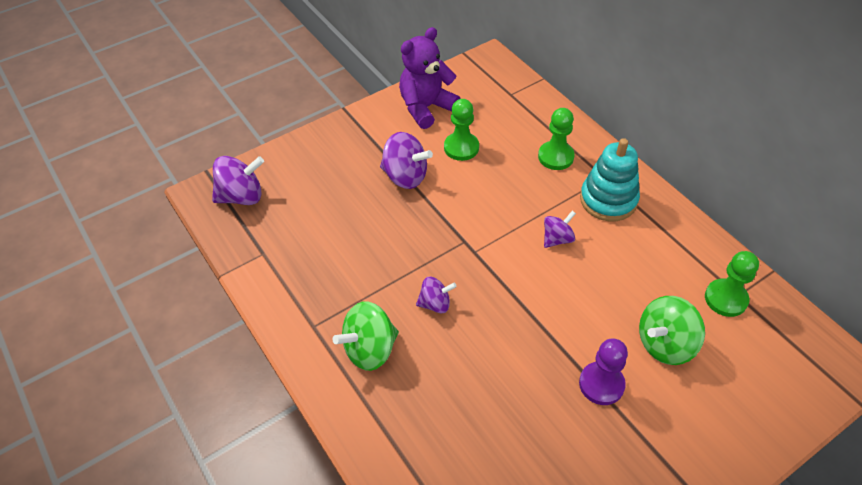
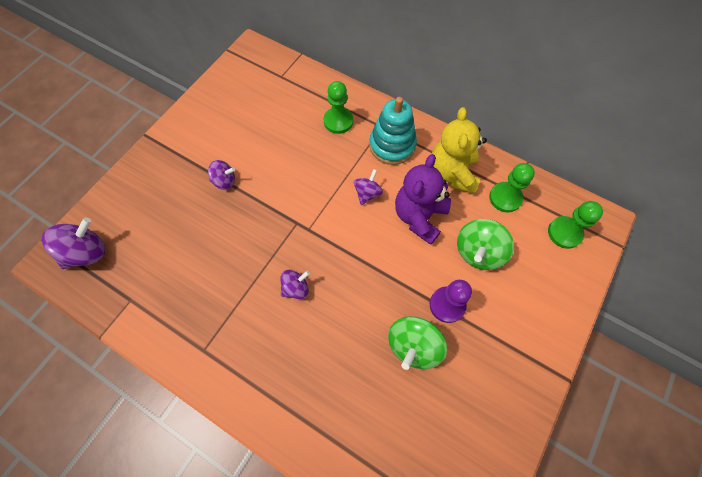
camera: 25 degrees left, 15 degrees up
(370, 349) = (259, 351): green spinning top -> green spinning top (413, 346)
(405, 176) = (225, 181): purple spinning top -> purple spinning top, size x0.61
(426, 108) = (216, 111): purple teddy bear -> purple teddy bear (419, 217)
(461, 147) = (260, 138): green pawn -> green pawn (564, 233)
(669, 251) = (452, 173): none -> yellow teddy bear

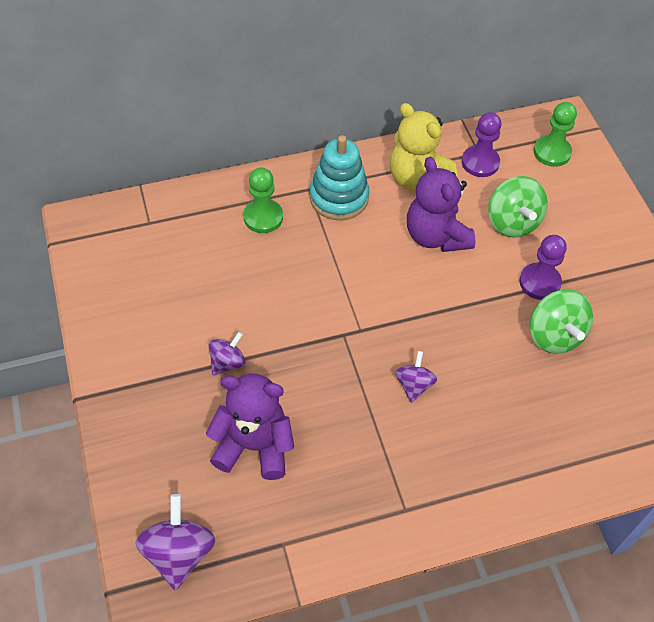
camera: 50 degrees left, 10 degrees down
(182, 236) = (254, 446): none -> purple teddy bear
(367, 193) = (371, 255): purple spinning top -> none
(505, 198) = (480, 162): green pawn -> purple pawn

